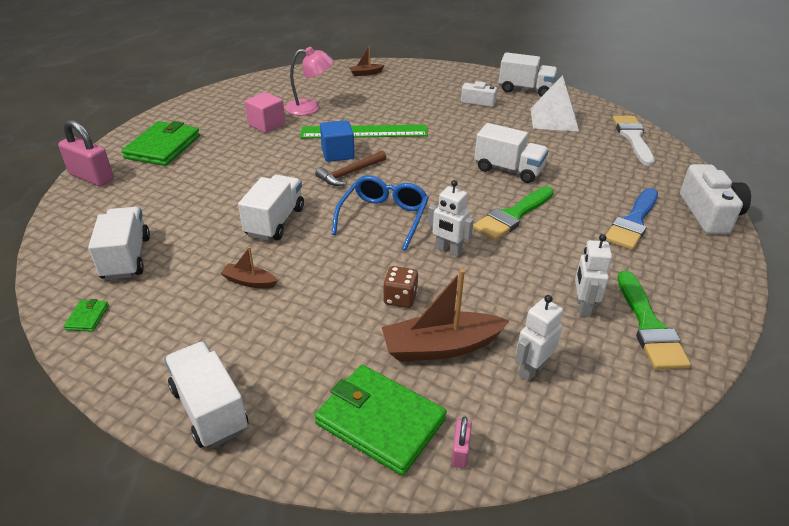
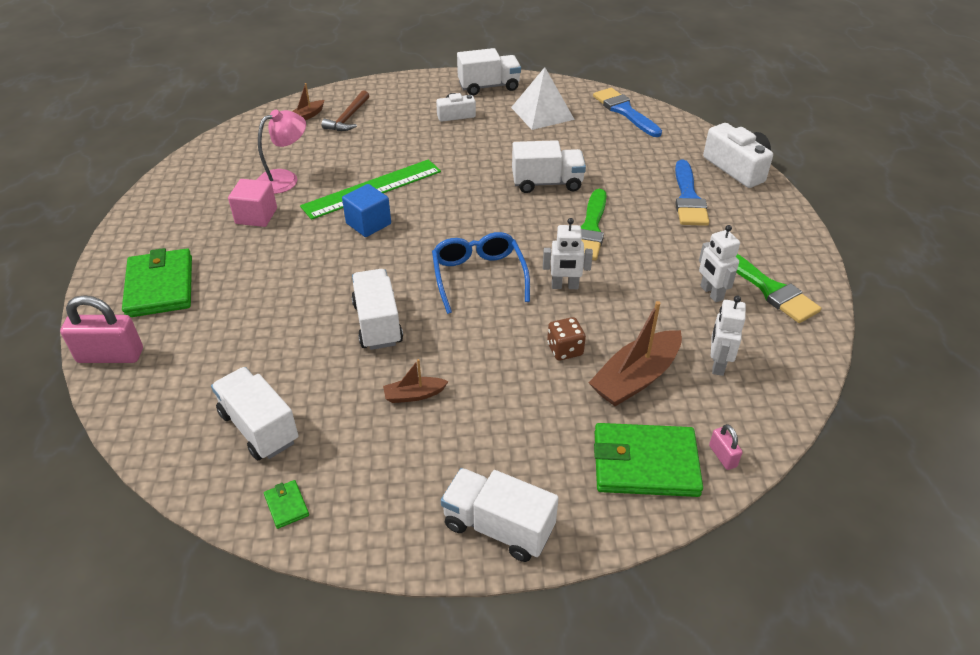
camera: 30 degrees left, 5 degrees up
(350, 173) = (402, 242): brown hammer -> brown hammer (348, 118)
(633, 138) = (624, 111): white brush -> blue brush

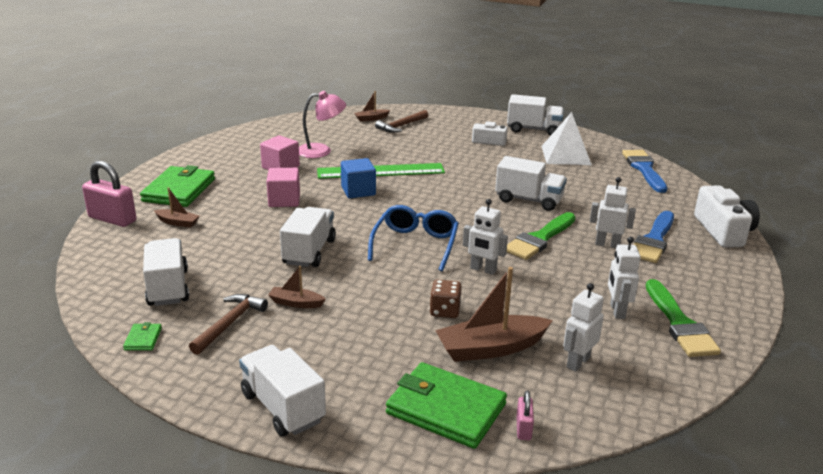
camera: 25 degrees right, 15 degrees down
(196, 334) = (177, 222): none -> brown boat
(297, 262) = (284, 200): none -> pink cube
(365, 448) = (229, 323): none -> brown hammer
(653, 216) = (607, 244): none -> white robot

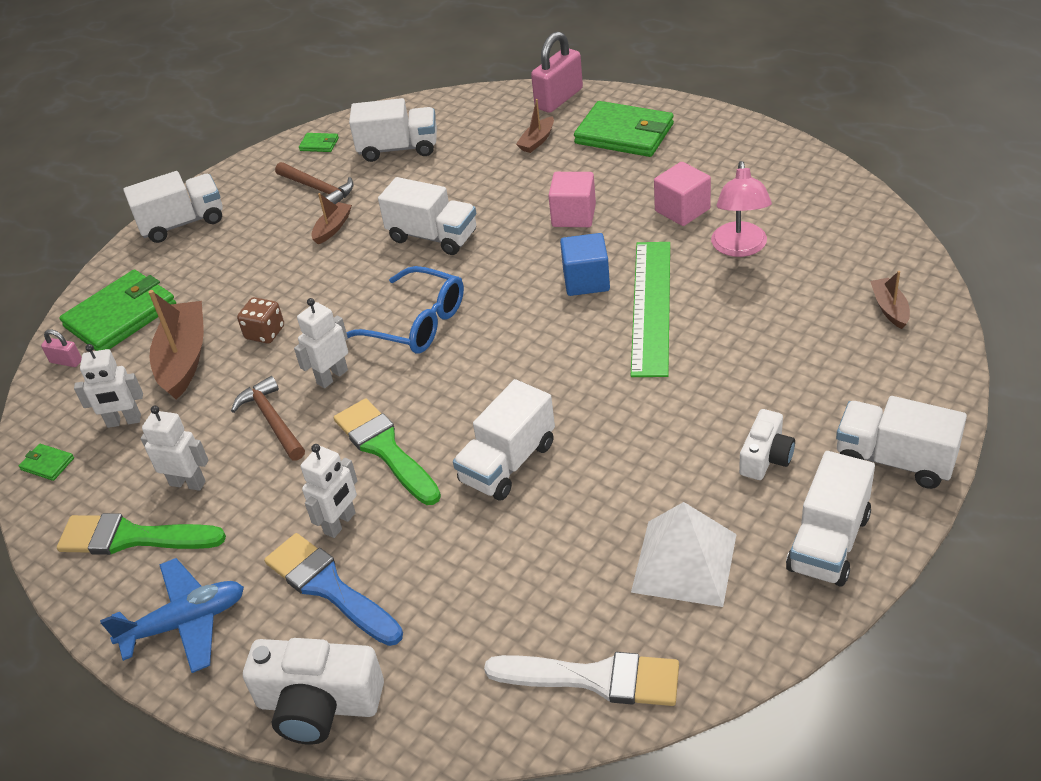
camera: 110 degrees right, 15 degrees up
(401, 126) = (851, 344): brown hammer -> brown hammer (272, 420)
(477, 119) = (895, 460): none -> white truck
(577, 362) = (124, 421): white robot -> white robot turned 120 degrees clockwise
(644, 169) = (595, 678): blue brush -> white brush
(648, 394) = (47, 464): none -> green wallet
(719, 284) = (185, 623): none -> blue plane

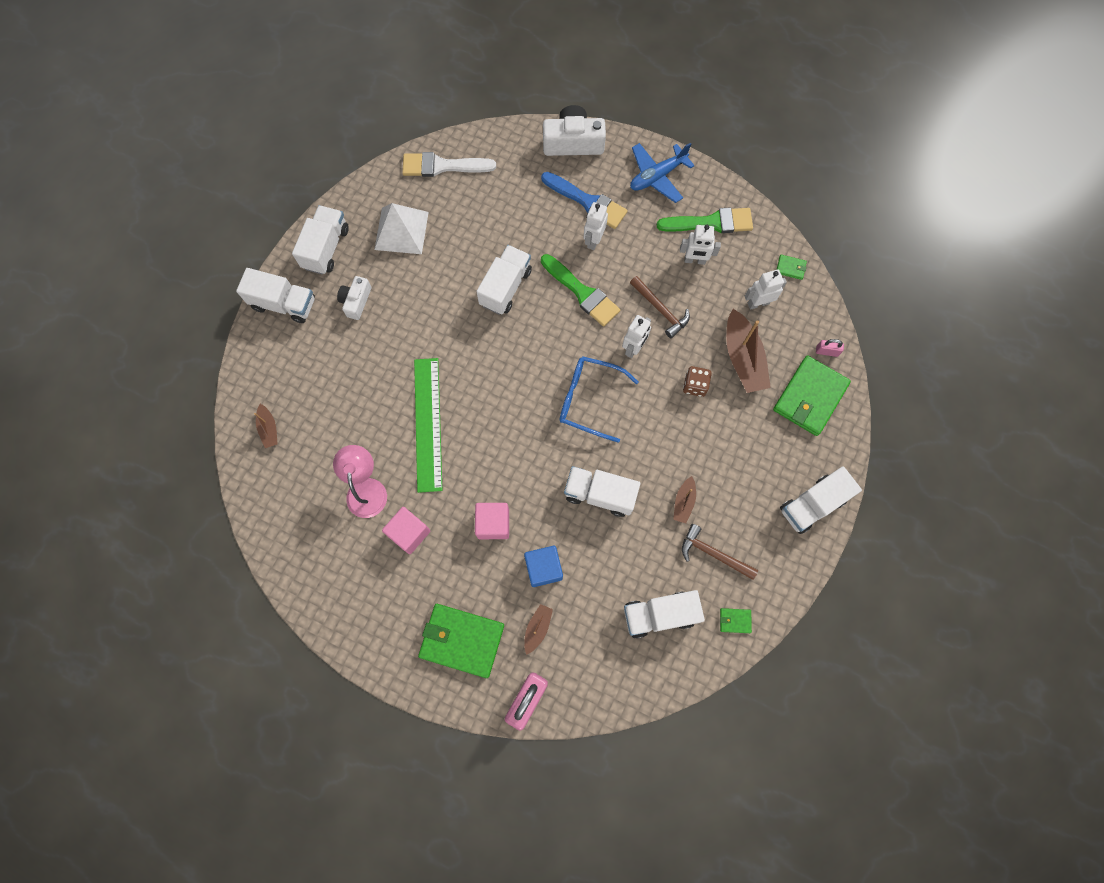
camera: 165 degrees right, 30 degrees up
(586, 281) = (475, 448): blue cube -> blue cube (543, 568)

